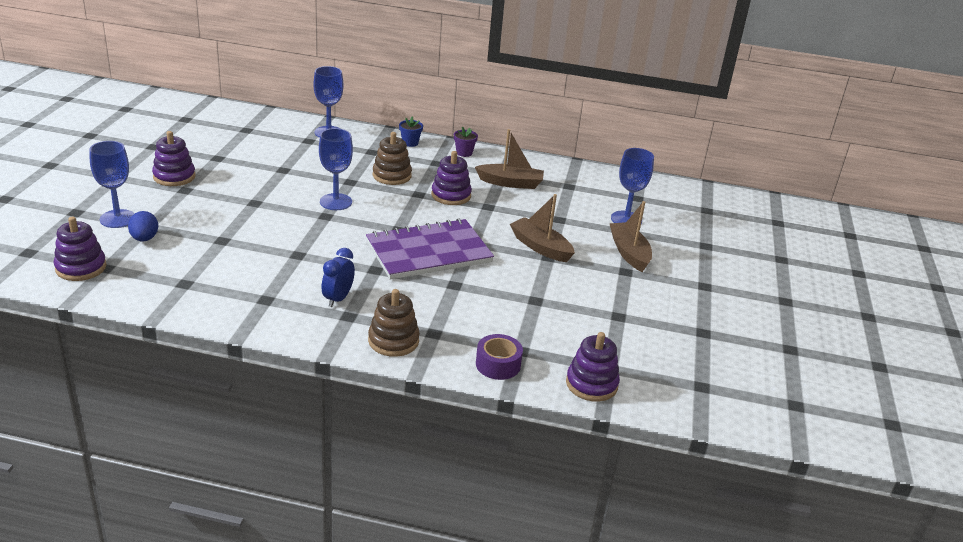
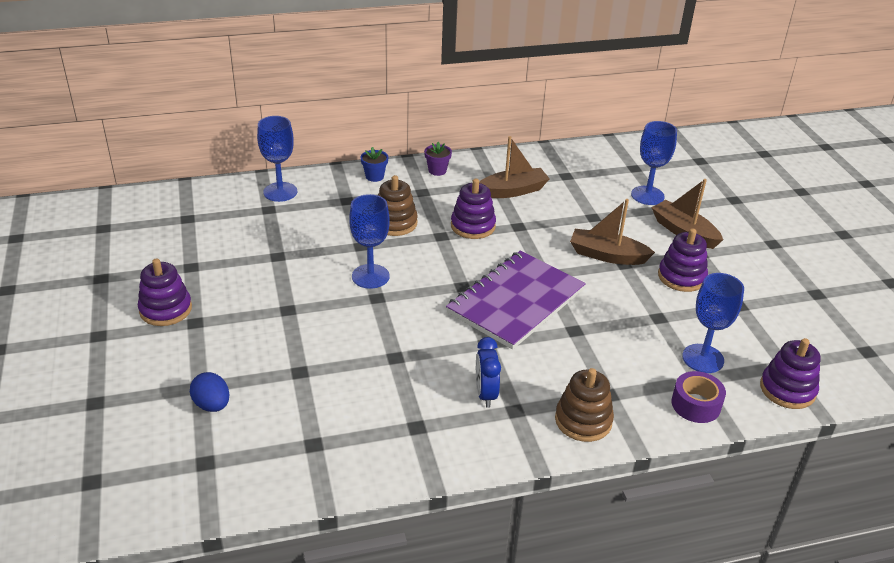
camera: 25 degrees left, 5 degrees up
(81, 268) = (176, 475): purple stacking toy -> purple stacking toy (681, 277)
(118, 219) = (155, 391): blue goblet -> blue goblet (703, 358)

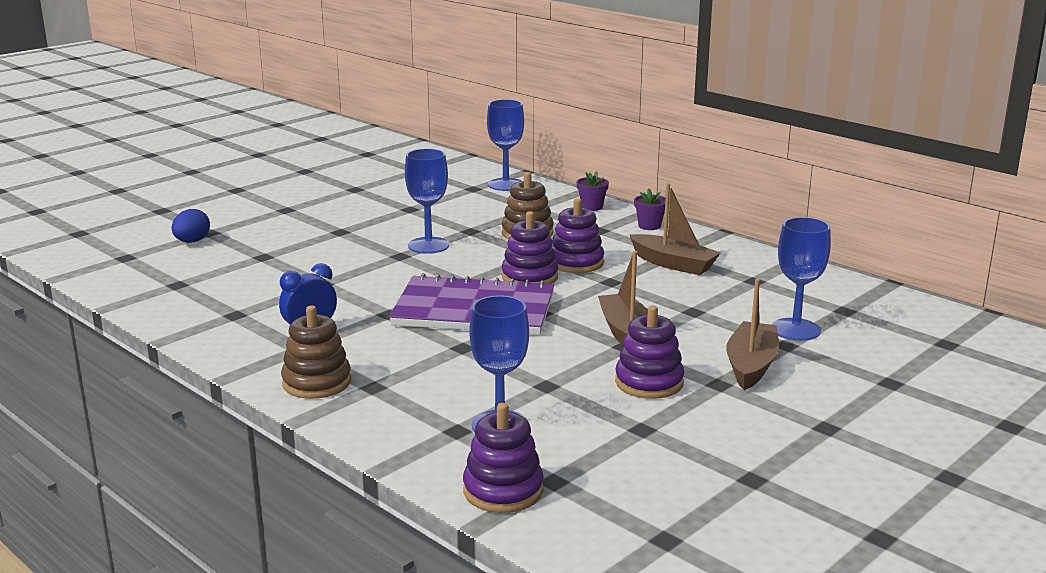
camera: 60 degrees right, 15 degrees down
(166, 309) = (290, 197): purple stacking toy -> purple stacking toy (529, 277)
(374, 176) = (592, 207): blue flower pot -> purple flower pot
(696, 404) = (408, 437): purple tape -> none

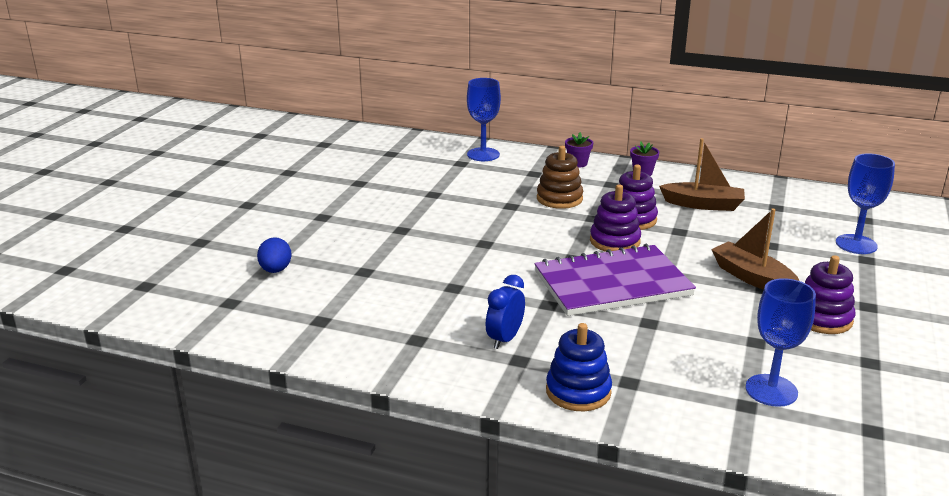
camera: 25 degrees left, 5 degrees up
(316, 382) = (578, 391): brown stacking toy -> blue stacking toy
(428, 245) = (495, 228): blue goblet -> none
(503, 490) = (851, 452): purple stacking toy -> none
(751, 366) = (868, 284): brown boat -> none

